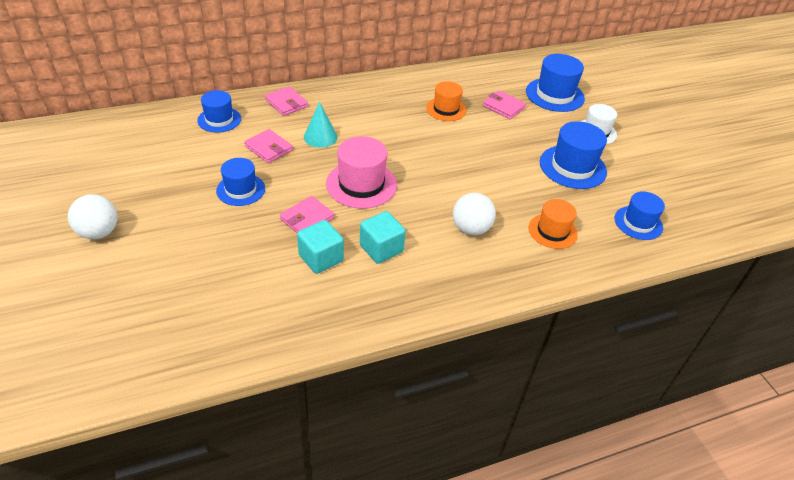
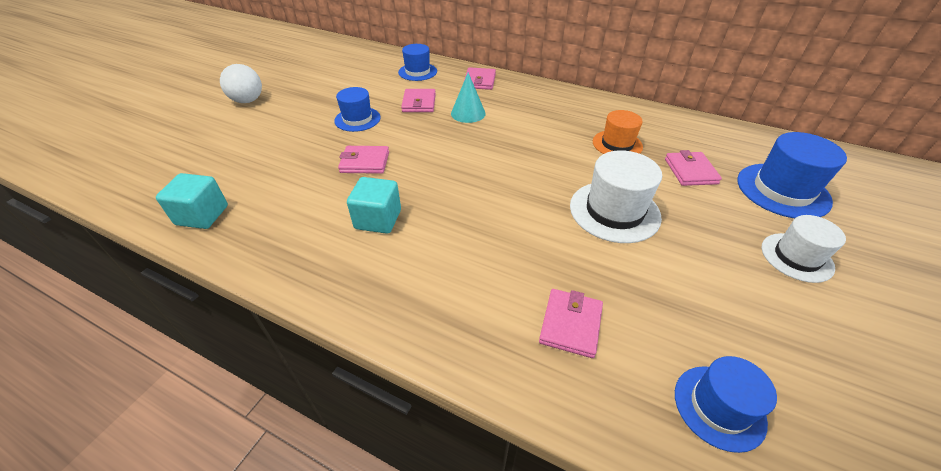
camera: 50 degrees right, 0 degrees up
(321, 258) = (326, 195): turquoise cube -> turquoise cube (202, 215)
(361, 184) = (444, 162): pink hat -> none
(471, 229) = (481, 258): white ball -> none
(498, 156) = (614, 211): none -> white hat
(552, 231) = (570, 324): orange hat -> pink wallet
(572, 167) = (702, 275): blue hat -> none

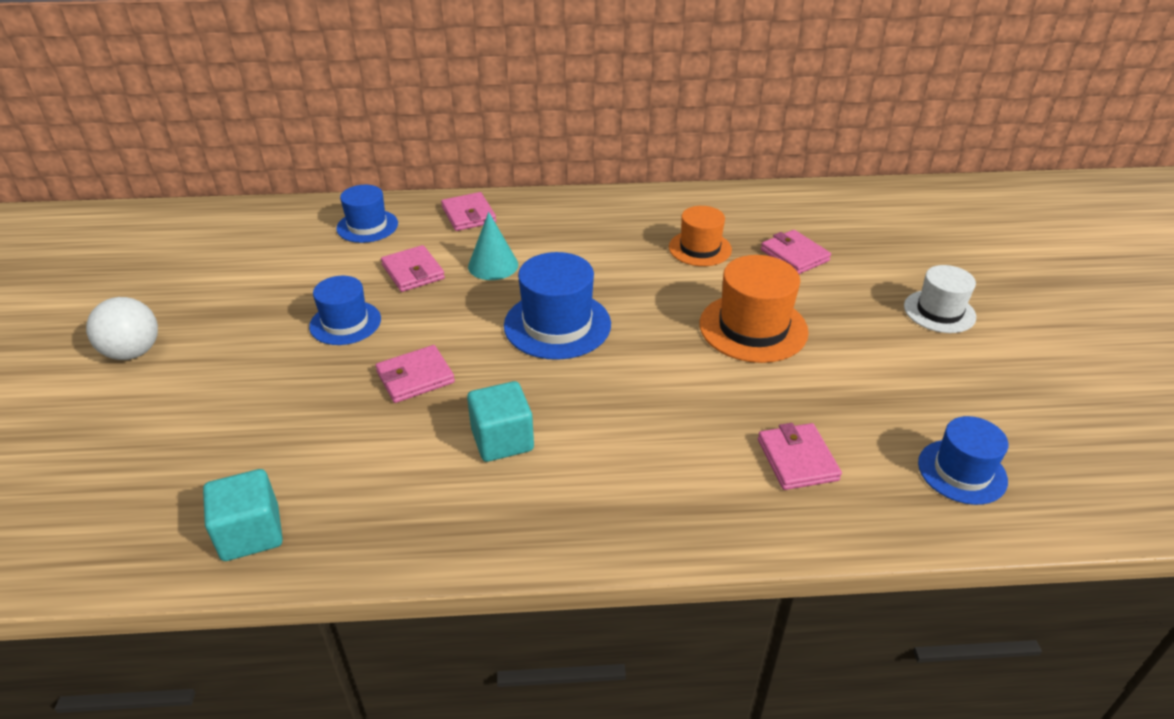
camera: 30 degrees left, 5 degrees down
(614, 211) = (753, 328): white hat -> orange hat
(782, 190) = (888, 247): blue hat -> blue hat (557, 325)

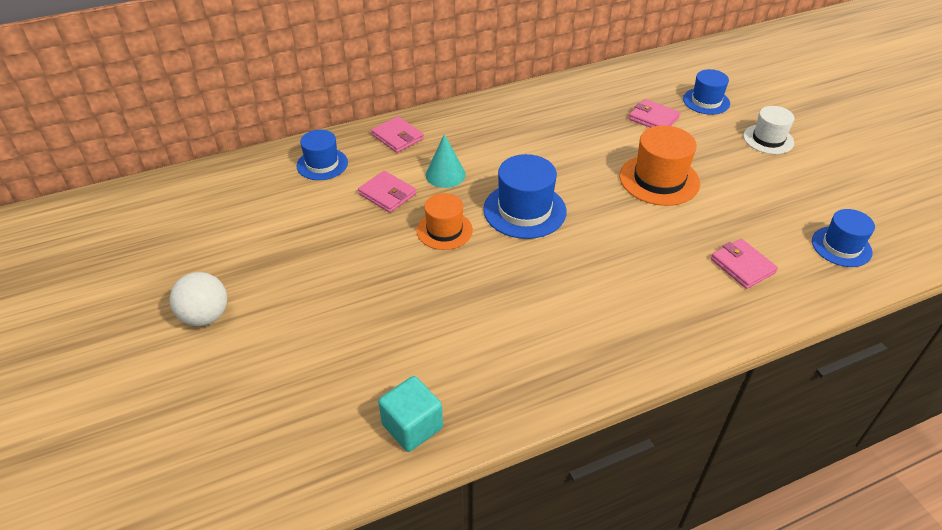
camera: 20 degrees left, 5 degrees up
(345, 323) = (364, 248): blue hat -> blue hat (706, 101)
(415, 377) = (449, 277): pink wallet -> none
(502, 440) = (544, 306): turquoise cube -> none
(700, 248) = (586, 127): orange hat -> orange hat (444, 230)

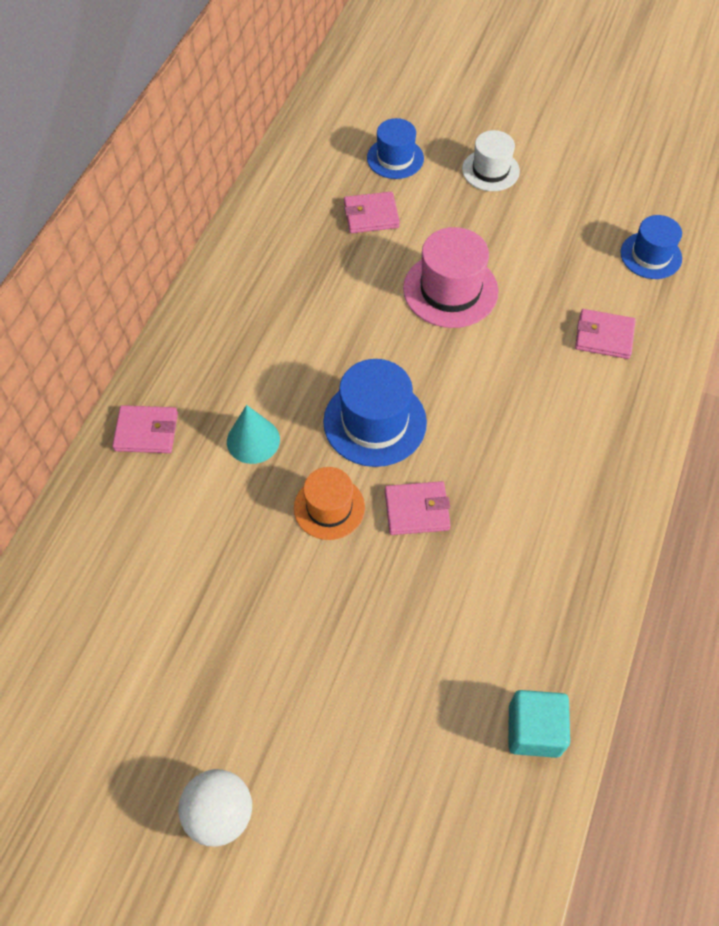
camera: 45 degrees left, 15 degrees up
(322, 164) = (106, 533): blue hat -> none
(387, 194) = (223, 512): pink wallet -> pink wallet (417, 510)
(659, 179) = (450, 290): orange hat -> pink hat

